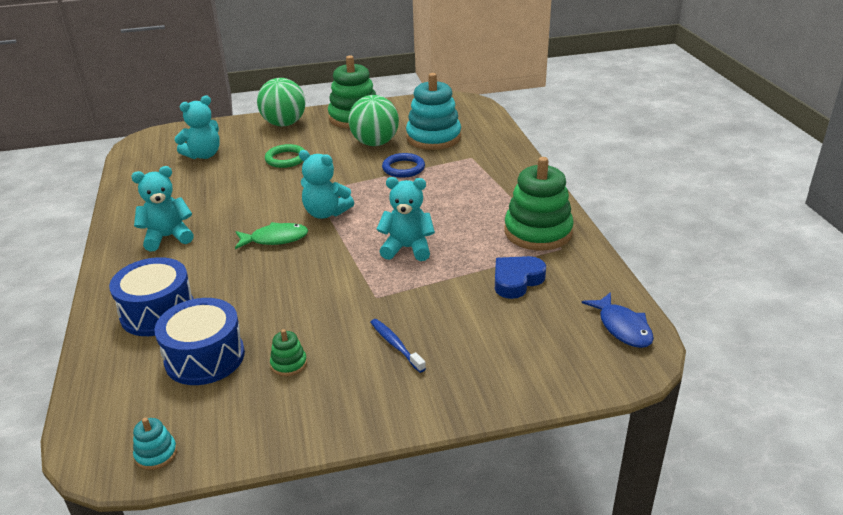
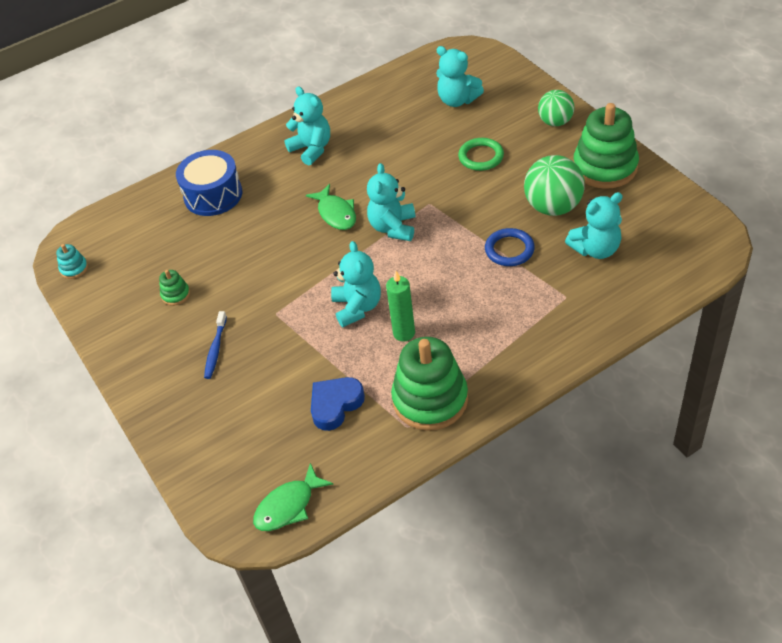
camera: 75 degrees right, 15 degrees up
(205, 357) = (170, 245): blue drum -> none
(284, 124) = (555, 122): green ball -> green ball, size x0.65
(395, 345) = (215, 349): blue toothbrush -> blue toothbrush turned 150 degrees clockwise
(433, 138) = (596, 249): turquoise stacking toy -> turquoise teddy bear
(456, 231) = (404, 333): none -> green candle
(516, 280) = (335, 405): blue heart -> blue heart turned 75 degrees counterclockwise
(622, 327) = (288, 506): blue fish -> green fish

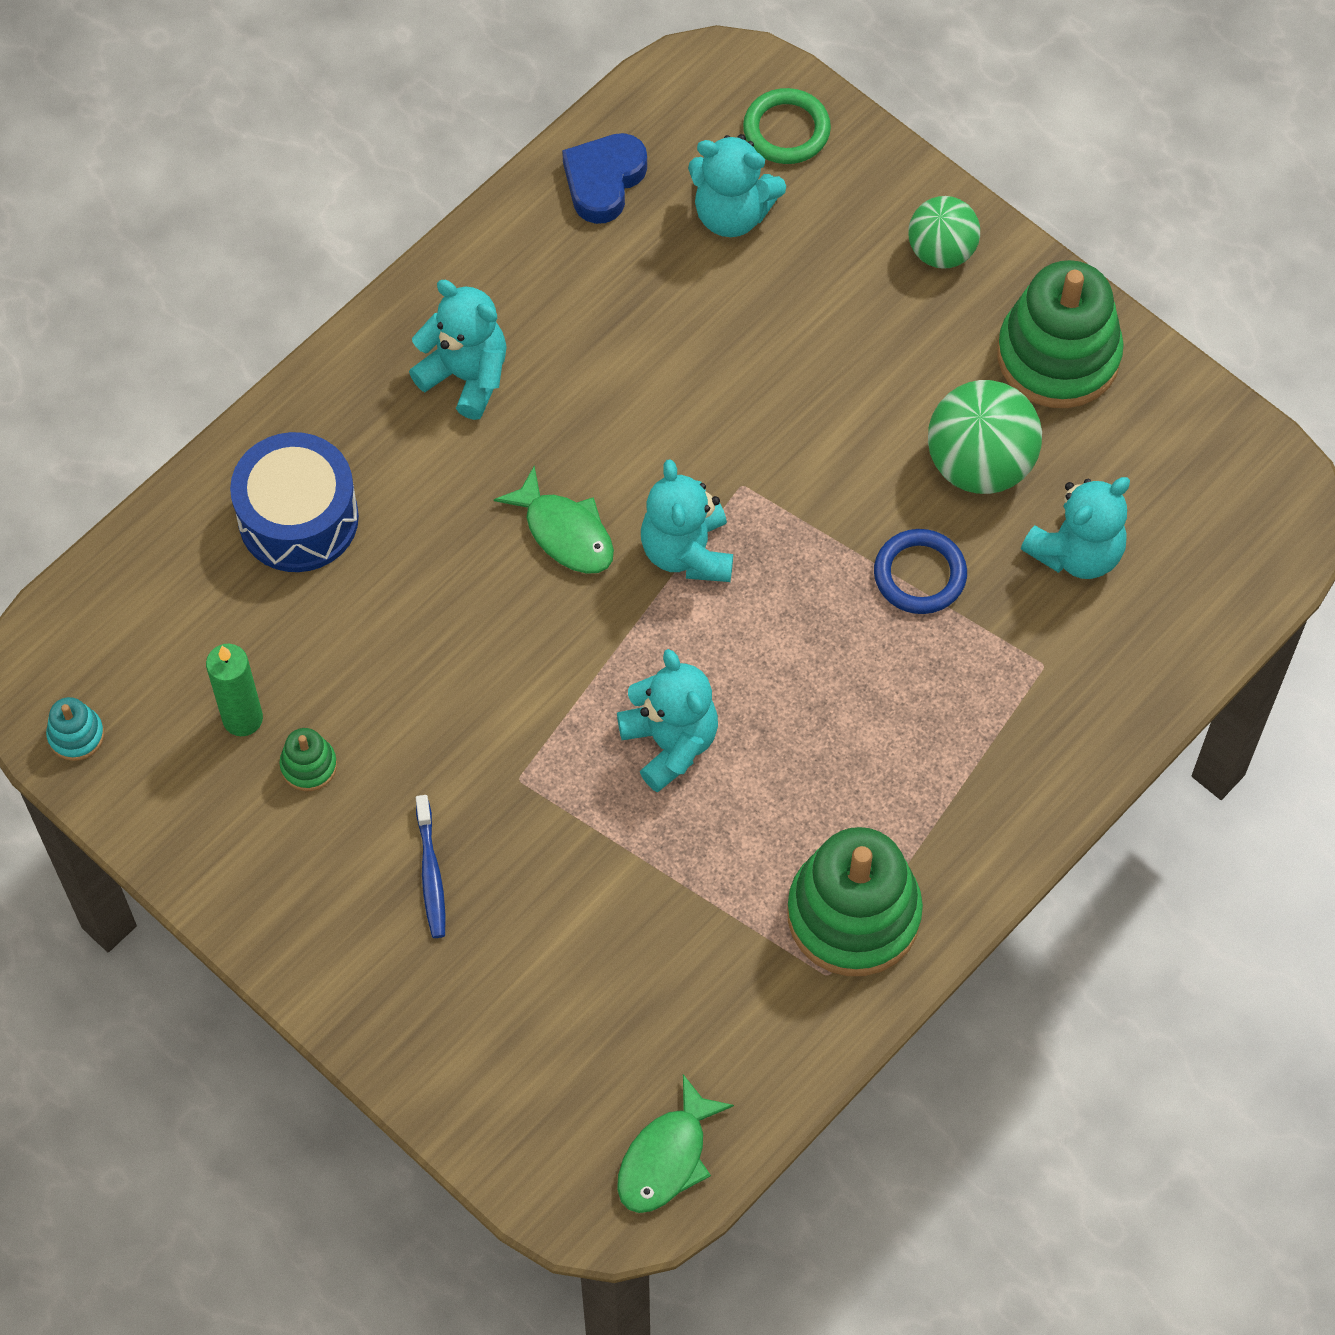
camera: 20 degrees left, 15 degrees up
(335, 405) = (689, 952): blue heart -> blue heart (604, 181)
(404, 333) = (771, 786): green candle -> green candle (242, 718)
(481, 157) = (814, 357): green ring -> green ring (786, 130)

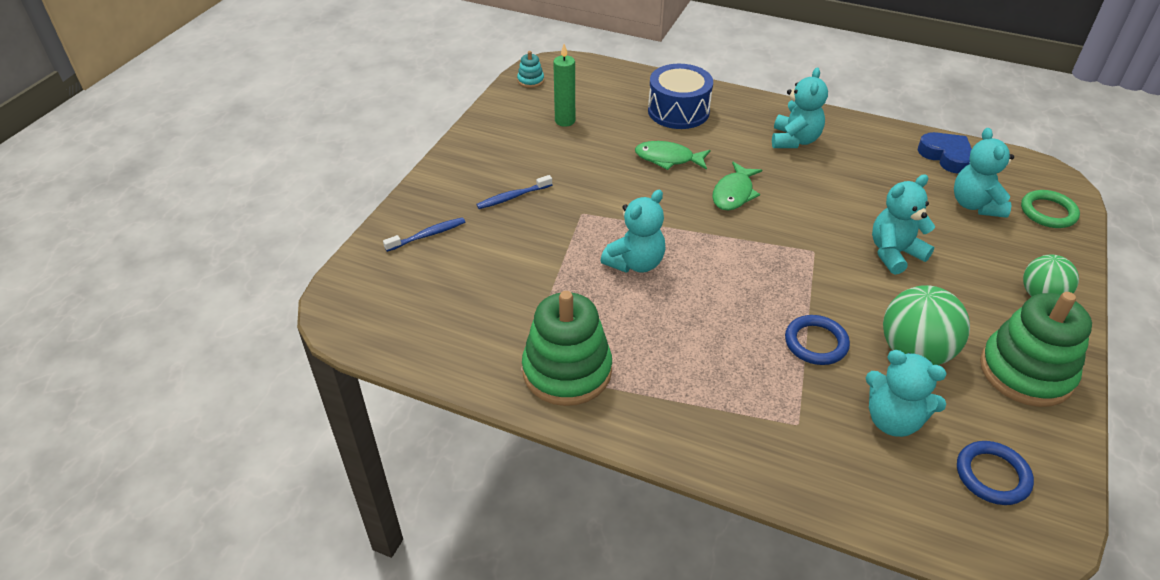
camera: 70 degrees right, 20 degrees down
(309, 766) = (551, 145): green stacking toy -> none
(477, 1035) = (428, 235): none -> blue toothbrush
(604, 181) = (946, 156): blue heart -> blue heart turned 45 degrees clockwise
(667, 1157) = (377, 327): green fish -> green fish (668, 159)
(687, 552) = (756, 240): turquoise teddy bear -> turquoise teddy bear (894, 253)
(1190, 491) = (992, 475): none -> blue ring

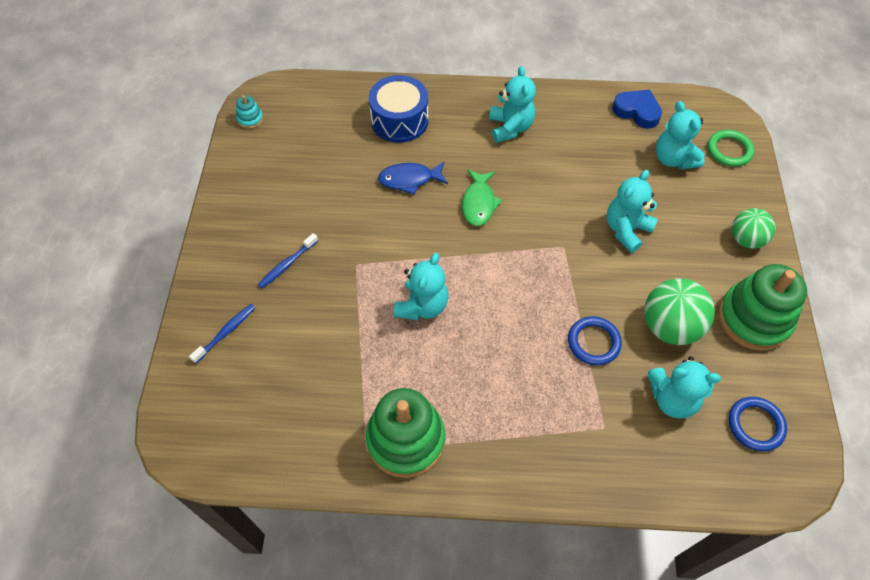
camera: 20 degrees left, 15 degrees up
(565, 121) = (301, 160): green candle -> none
(668, 159) = (409, 179): green fish -> blue fish

